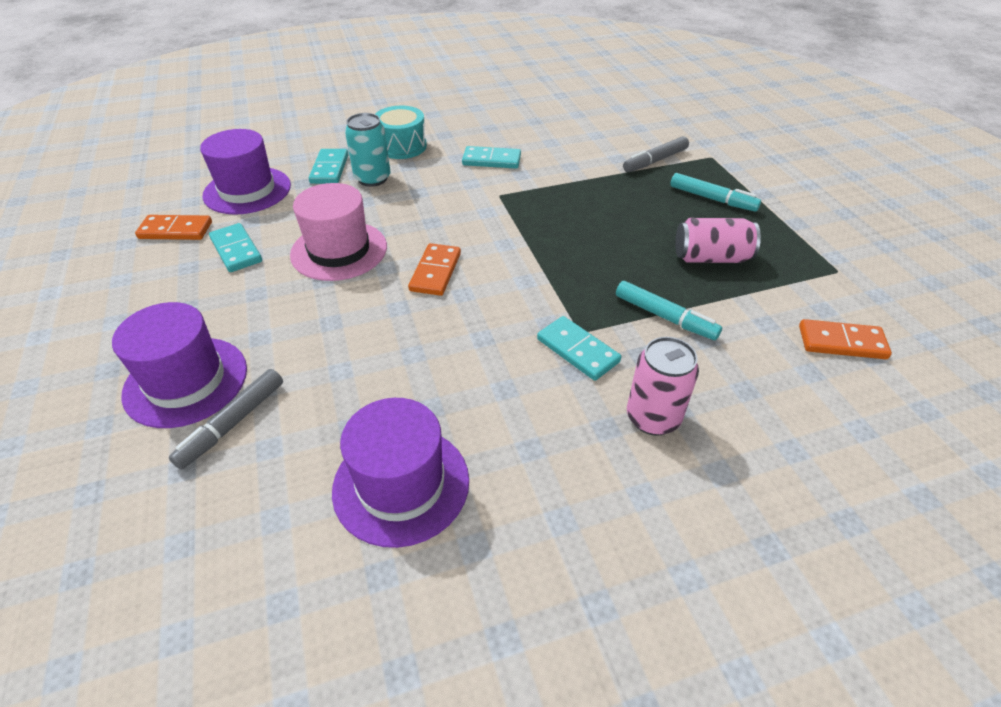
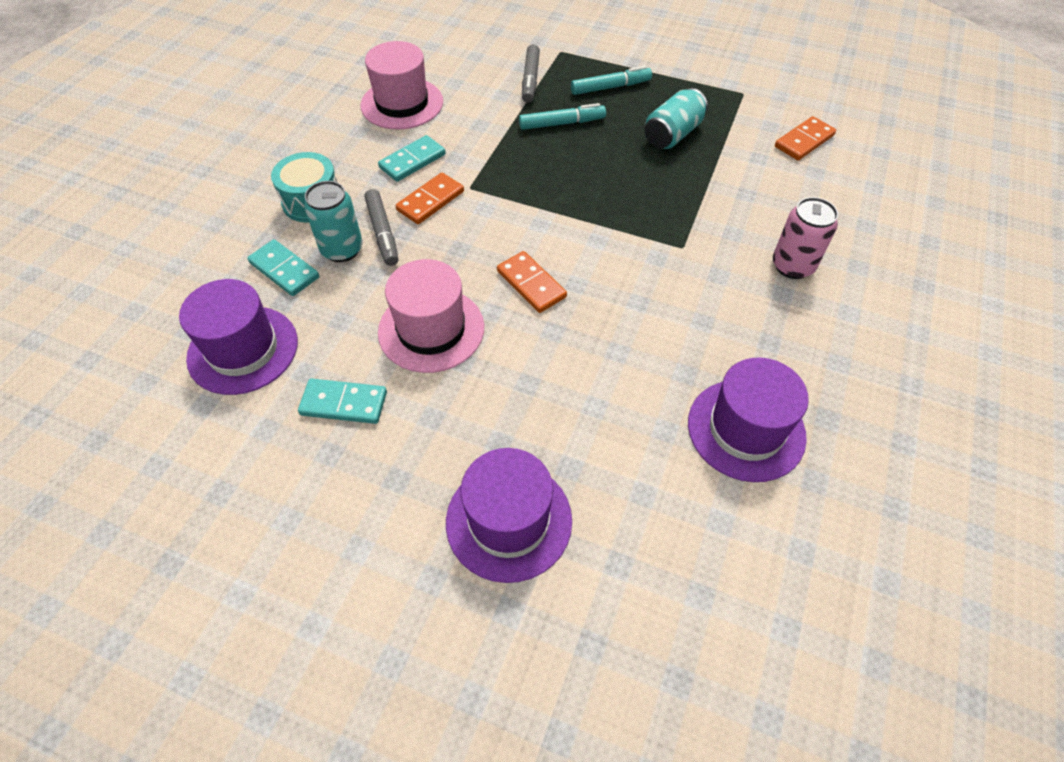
camera: 50 degrees left, 10 degrees up
(176, 230) = (247, 439): orange domino -> orange domino (430, 201)
(232, 423) = (594, 507): grey marker -> grey marker (382, 233)
(541, 128) = (402, 103): none -> pink hat
(577, 350) = (700, 261): turquoise domino -> none
(665, 317) = (708, 197): turquoise marker -> turquoise marker (562, 123)
(711, 258) = (672, 134): pink can -> turquoise can

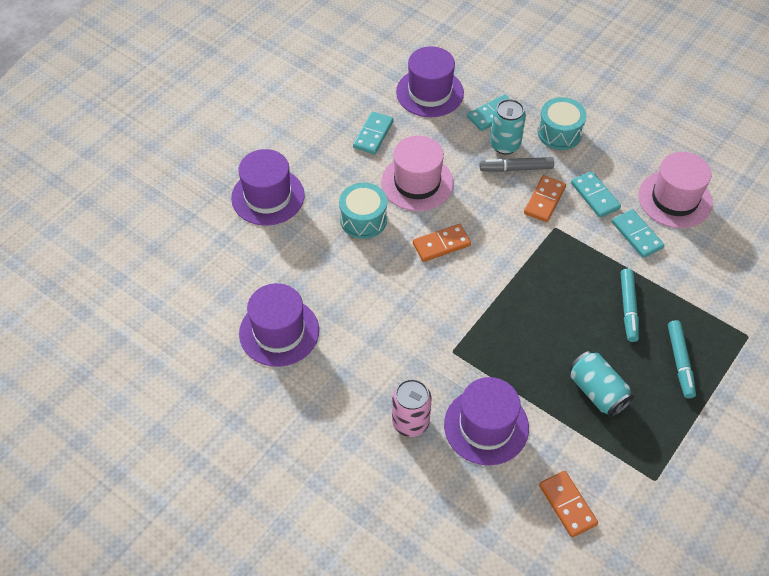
camera: 105 degrees right, 0 degrees up
(430, 201) = (544, 200): orange domino -> orange domino turned 60 degrees clockwise
(461, 125) = (636, 235): none -> turquoise domino
(516, 377) = (363, 219): none -> turquoise drum
(530, 79) = (701, 299): grey marker -> none
(759, 206) = (486, 426): none -> purple hat

